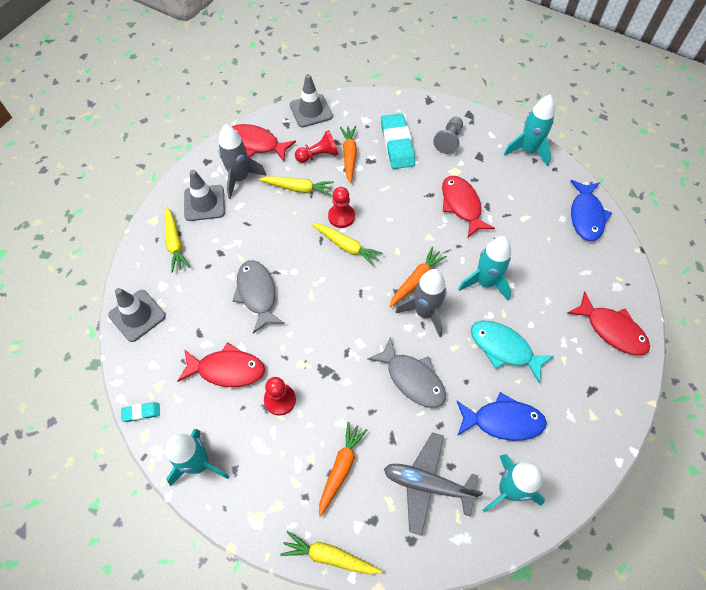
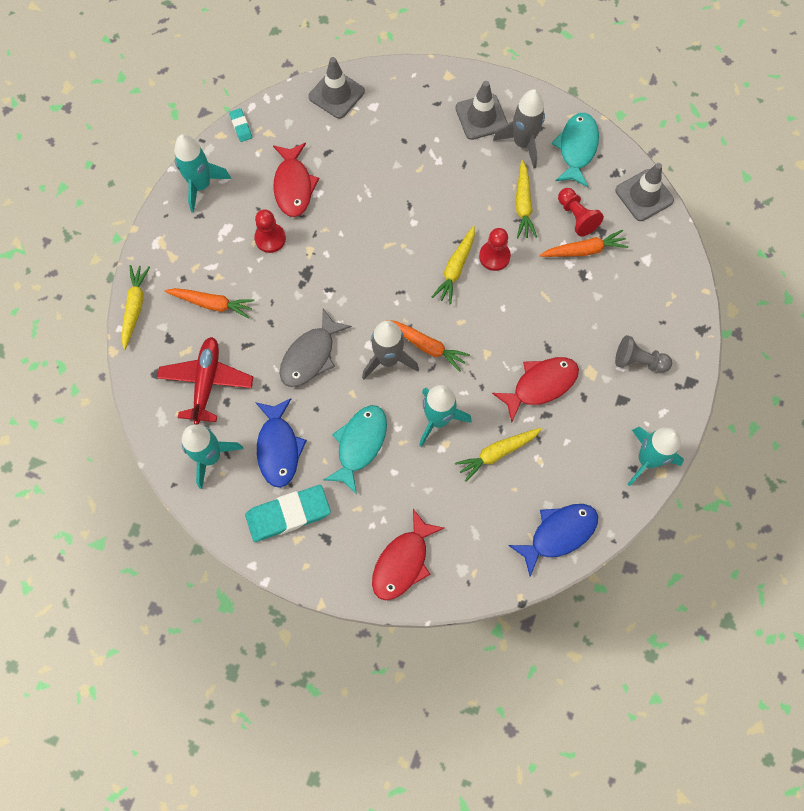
camera: 80 degrees right, 10 degrees up
(175, 243) = (425, 103): yellow carrot -> yellow carrot (497, 453)
(256, 144) = (576, 148): red fish -> turquoise fish
(257, 294) = (380, 193): grey fish -> none
(397, 144) = (616, 301): turquoise eraser -> turquoise eraser (288, 514)
(427, 484) = (206, 382): grey plane -> red plane
(586, 216) = (558, 534): blue fish -> blue fish turned 150 degrees clockwise

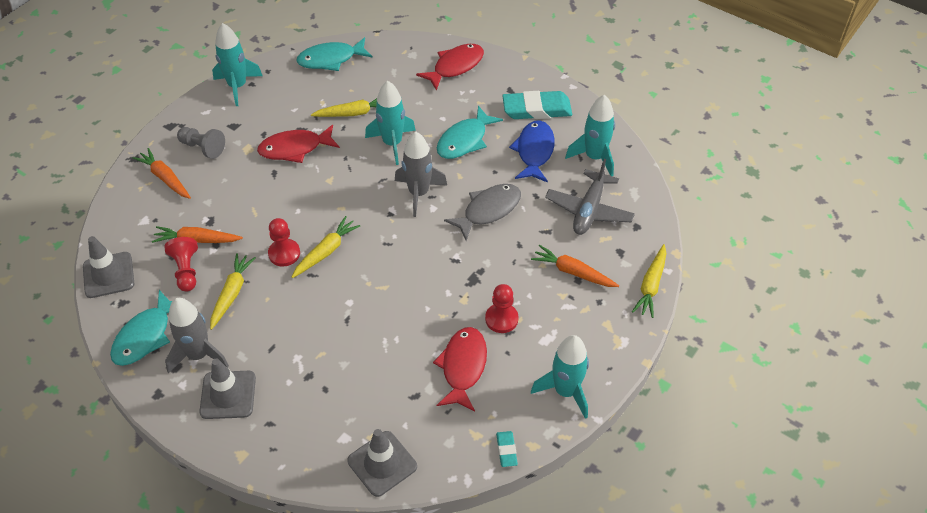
camera: 165 degrees left, 20 degrees down
(206, 382) = (589, 210): red plane -> grey plane
(427, 346) = (380, 196): orange carrot -> orange carrot (165, 178)
(558, 534) = (331, 59): blue fish -> turquoise fish

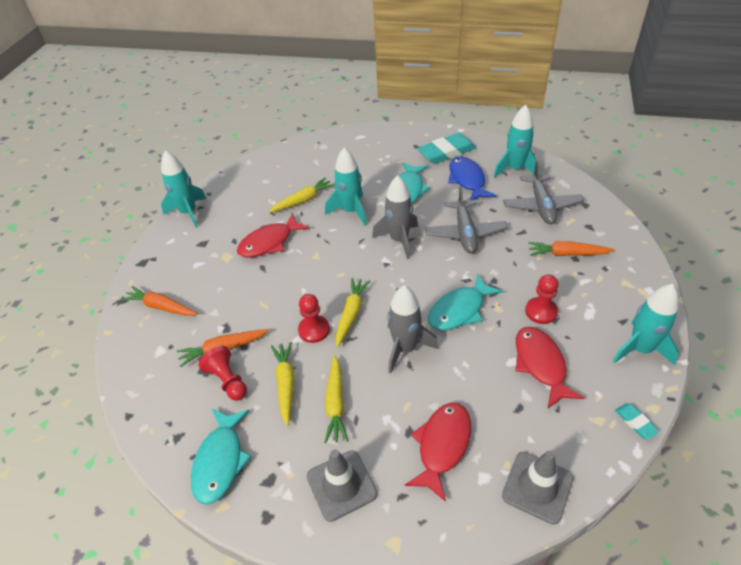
camera: 20 degrees left, 5 degrees down
(108, 275) = (148, 416): grey traffic cone -> none
(199, 355) = (287, 457): grey rocket -> grey rocket (405, 348)
(203, 148) = (184, 270): grey pawn -> none
(331, 59) = (258, 169): turquoise fish -> turquoise fish (459, 310)
(455, 66) = (363, 144): red fish -> red fish (442, 446)
(488, 210) = (465, 233): grey fish -> grey plane
(651, 285) = (632, 241): yellow carrot -> yellow carrot (335, 403)

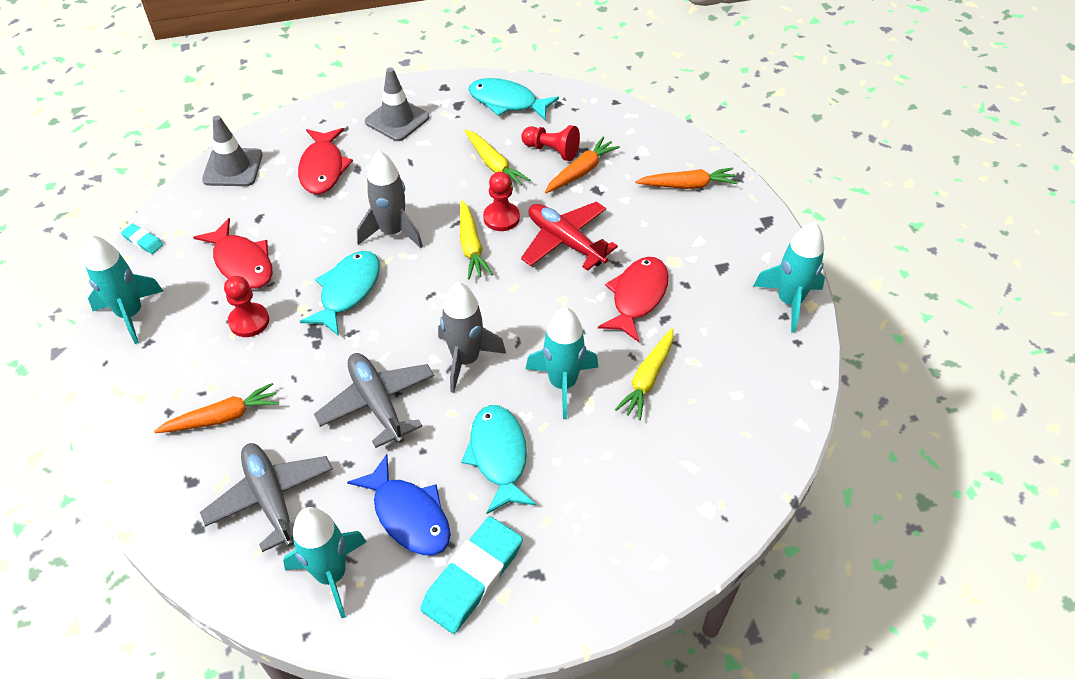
camera: 150 degrees right, 5 degrees up
(220, 461) = (507, 102): turquoise fish -> turquoise fish turned 45 degrees counterclockwise
(283, 294) = (565, 242): none -> red plane
(335, 403) = (436, 166): yellow carrot -> none

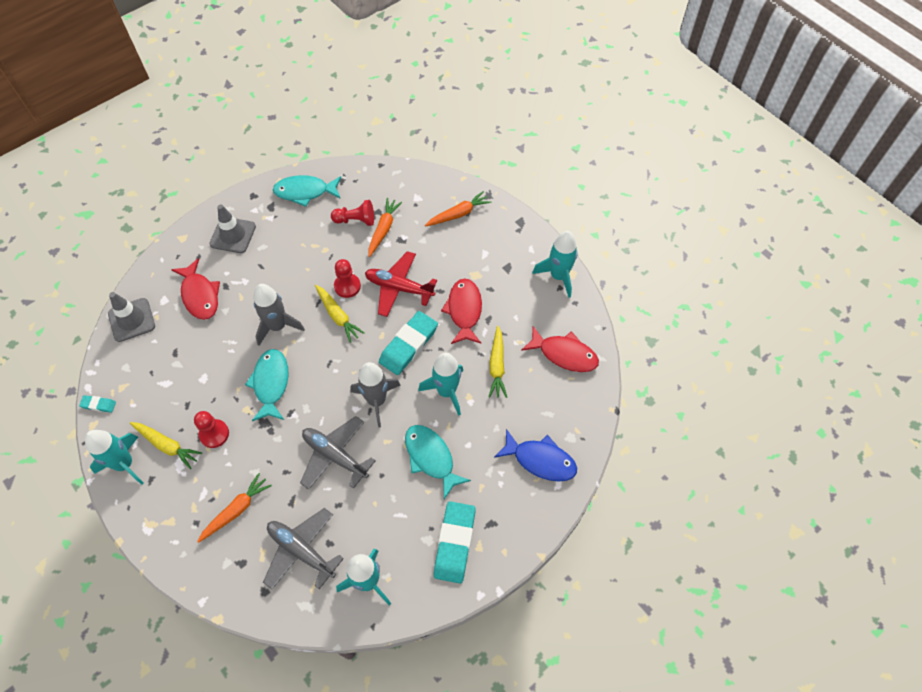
camera: 25 degrees left, 10 degrees up
(242, 263) = (183, 392): red fish -> red fish (564, 354)
(408, 515) = (395, 521): blue fish -> blue fish (540, 460)
(494, 165) = (321, 247): yellow carrot -> yellow carrot (167, 445)
(542, 311) = (408, 345): none -> turquoise eraser

